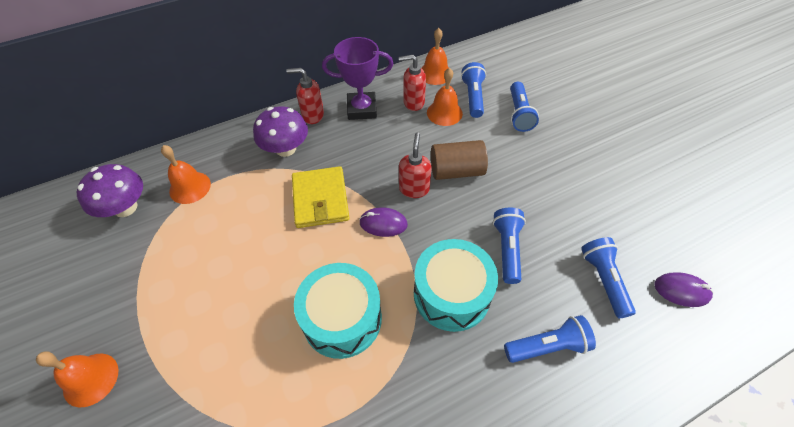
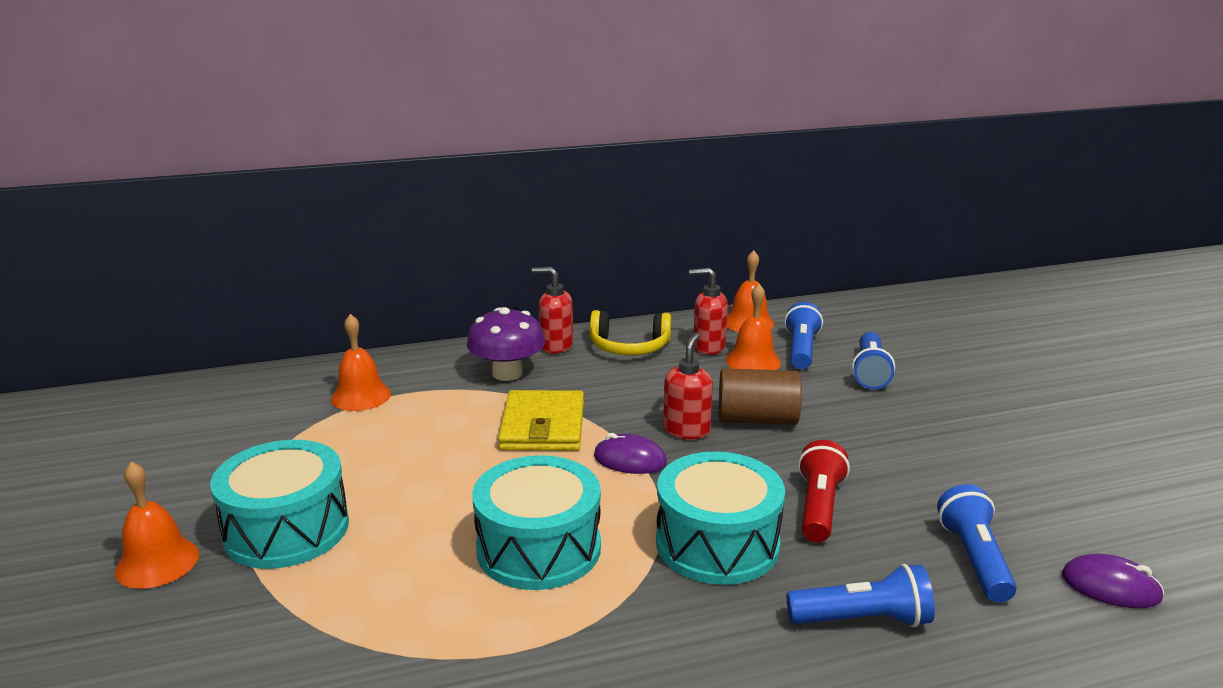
camera: 10 degrees right, 30 degrees down
(125, 208) = (266, 406): purple mushroom -> none
(172, 331) = (287, 529): none -> turquoise drum
(362, 109) = (629, 347): purple trophy -> yellow headphones
(507, 249) = (819, 507): blue flashlight -> red flashlight

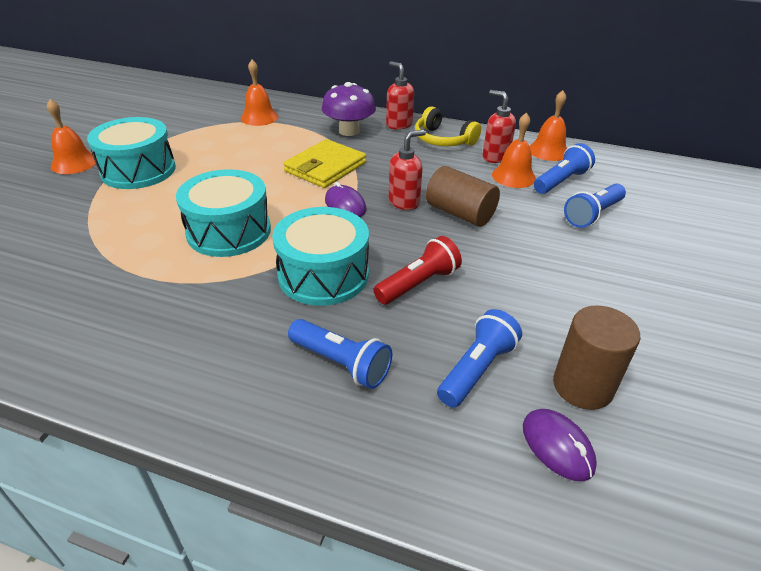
camera: 35 degrees right, 15 degrees up
(1062, 528) = (582, 386): none -> brown cylinder

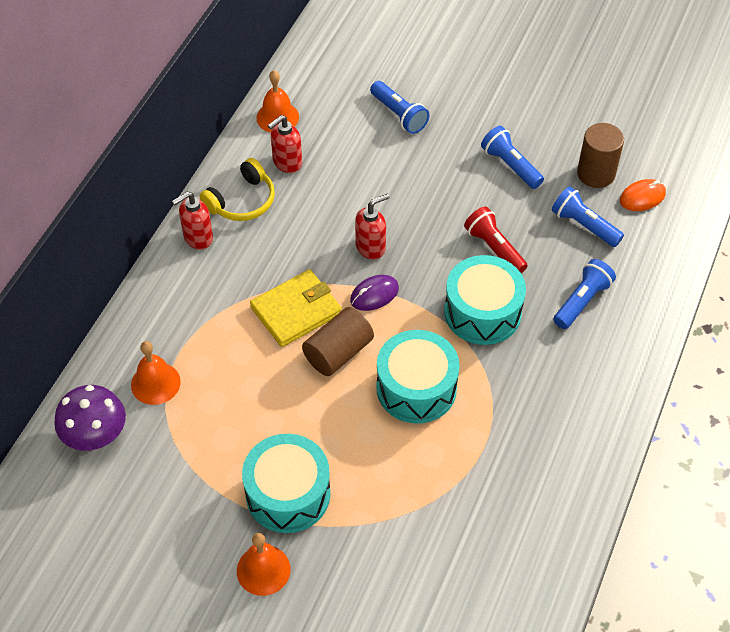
camera: 85 degrees left, 15 degrees up
(325, 167) = (296, 311): yellow wallet -> yellow wallet turned 75 degrees counterclockwise
(349, 131) = (209, 287): purple mushroom -> purple mushroom (95, 434)
(404, 202) = (371, 247): red soap dispenser -> red soap dispenser turned 90 degrees clockwise
(460, 213) = (393, 207): brown cylinder -> brown cylinder (338, 352)
(513, 176) = (328, 155): orange bell -> none
(557, 446) = (642, 197): purple mouse -> orange mouse
(561, 181) = (340, 122): blue flashlight -> blue flashlight (510, 165)

